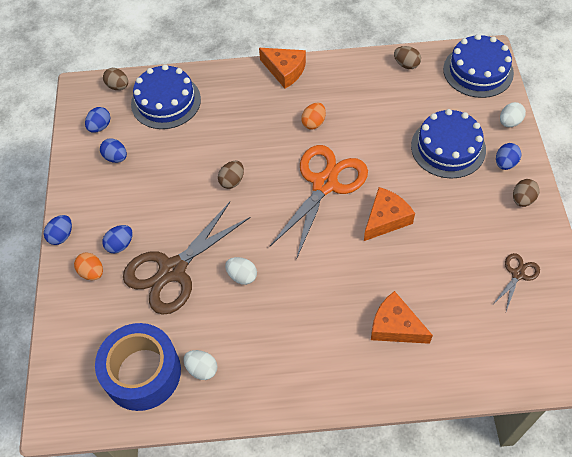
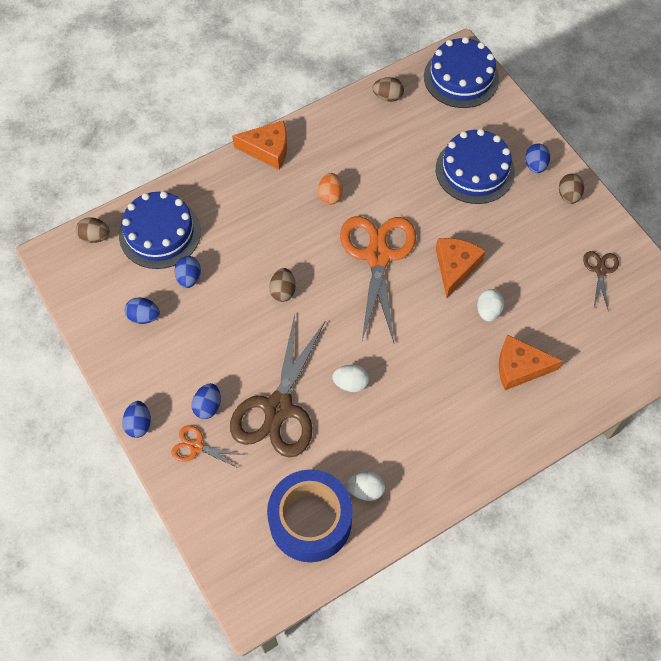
camera: 30 degrees left, 5 degrees up
(92, 272) = (196, 447): orange egg -> orange scissors
(100, 127) = (104, 290): blue egg -> blue egg (189, 278)
(509, 122) = (518, 121): white egg -> white egg (488, 311)

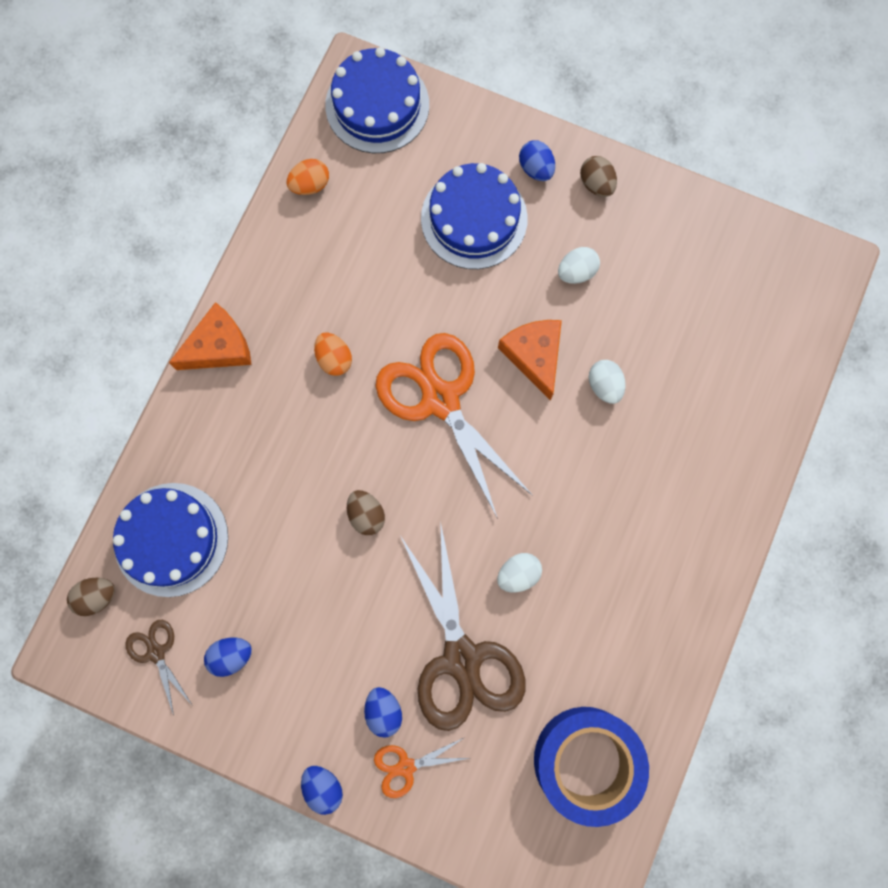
camera: 35 degrees left, 15 degrees up
(189, 278) = (248, 572): blue egg -> none
(365, 490) = (618, 685): white egg -> white egg (576, 272)
(388, 97) = (310, 185): brown egg -> orange egg
(519, 367) = (680, 431): orange cheese -> none
(600, 270) = (688, 256): brown scissors -> brown scissors (156, 652)

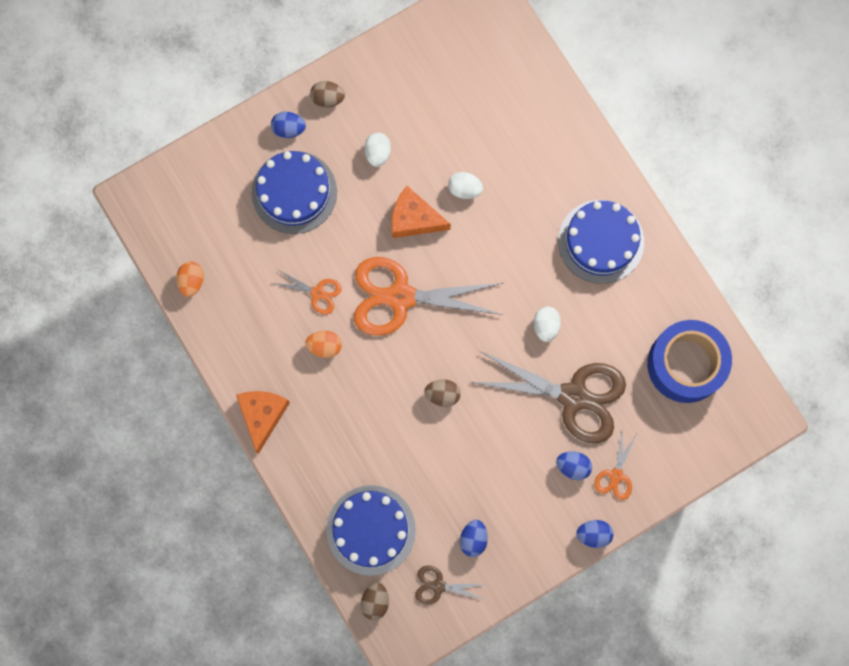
camera: 55 degrees left, 0 degrees up
(377, 105) = (167, 199): blue cake -> blue cake (601, 241)
(385, 313) = (317, 293): none -> orange scissors

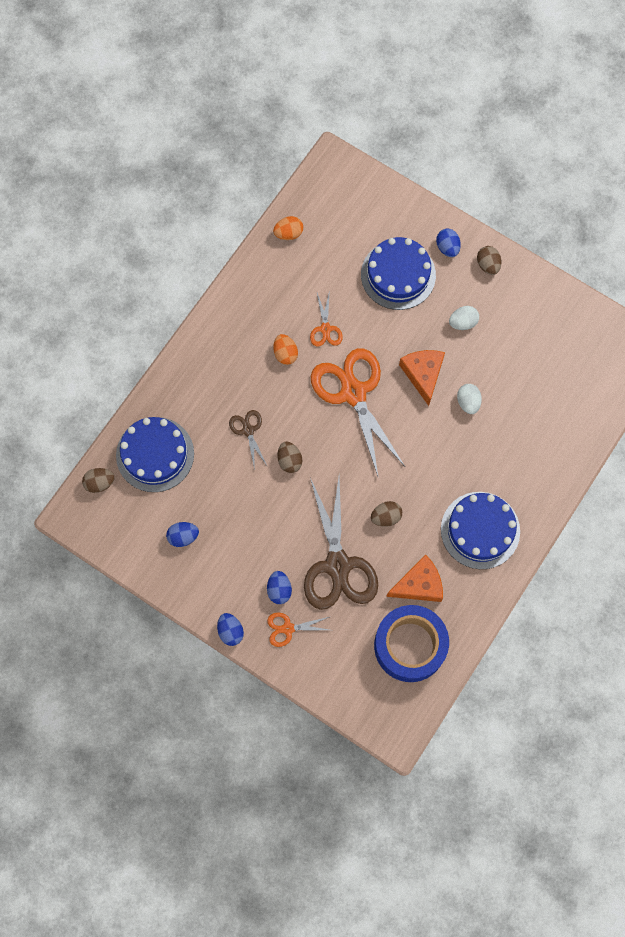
camera: 65 degrees right, 5 degrees down
(262, 415) = (208, 332): orange cheese -> orange cheese (419, 584)
(438, 586) = (133, 526): brown scissors -> brown scissors (248, 430)
(546, 326) = (386, 517): white egg -> brown egg

